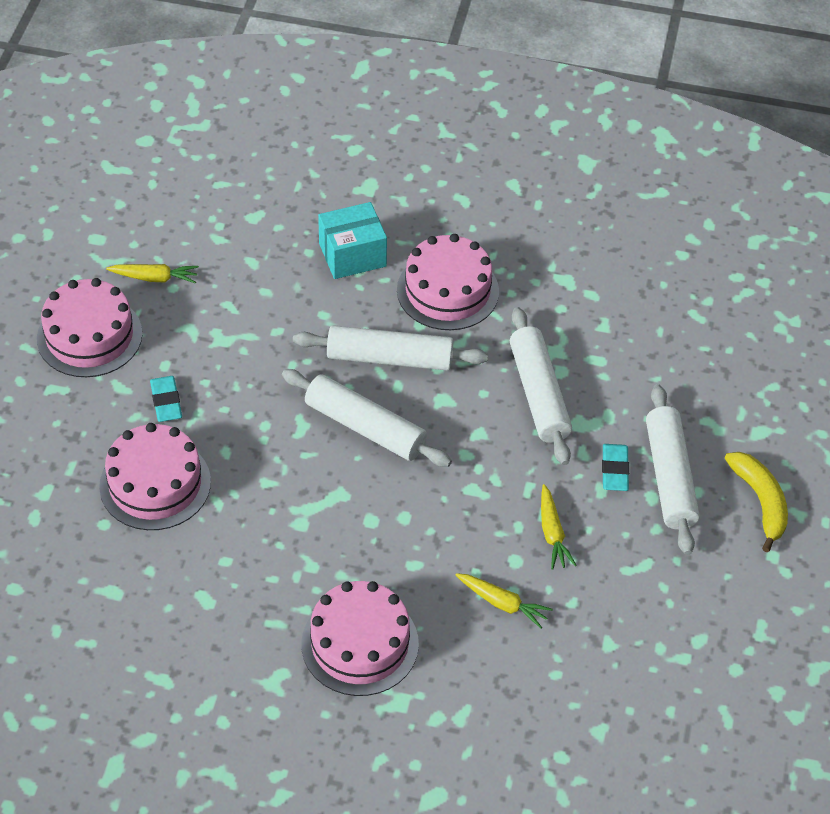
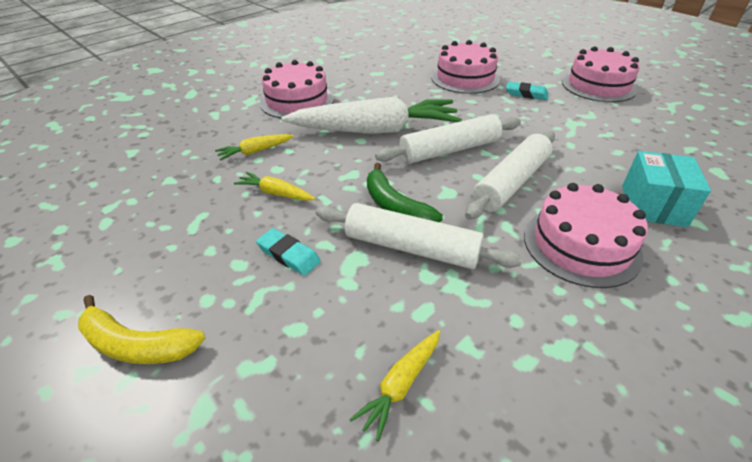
camera: 125 degrees right, 10 degrees down
(154, 278) = (648, 115): yellow carrot -> yellow carrot (401, 385)
(372, 514) = (375, 130): none -> white carrot
(495, 430) = (395, 206): none -> green banana
(670, 477) = (241, 289): white rolling pin -> none

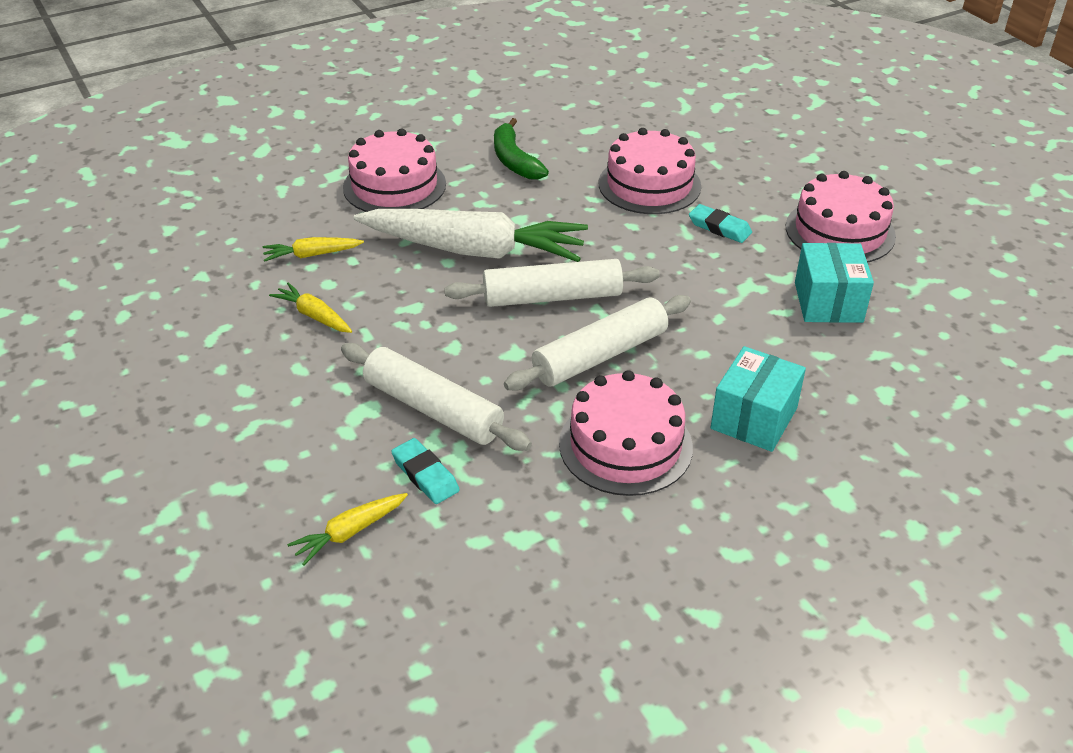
camera: 15 degrees right, 0 degrees up
(136, 344) = (127, 446): yellow banana -> none
(288, 255) = (299, 390): turquoise eraser -> turquoise eraser (425, 475)
(395, 206) = (441, 358): green banana -> green banana (514, 160)
(629, 124) = (828, 302): none -> turquoise box

